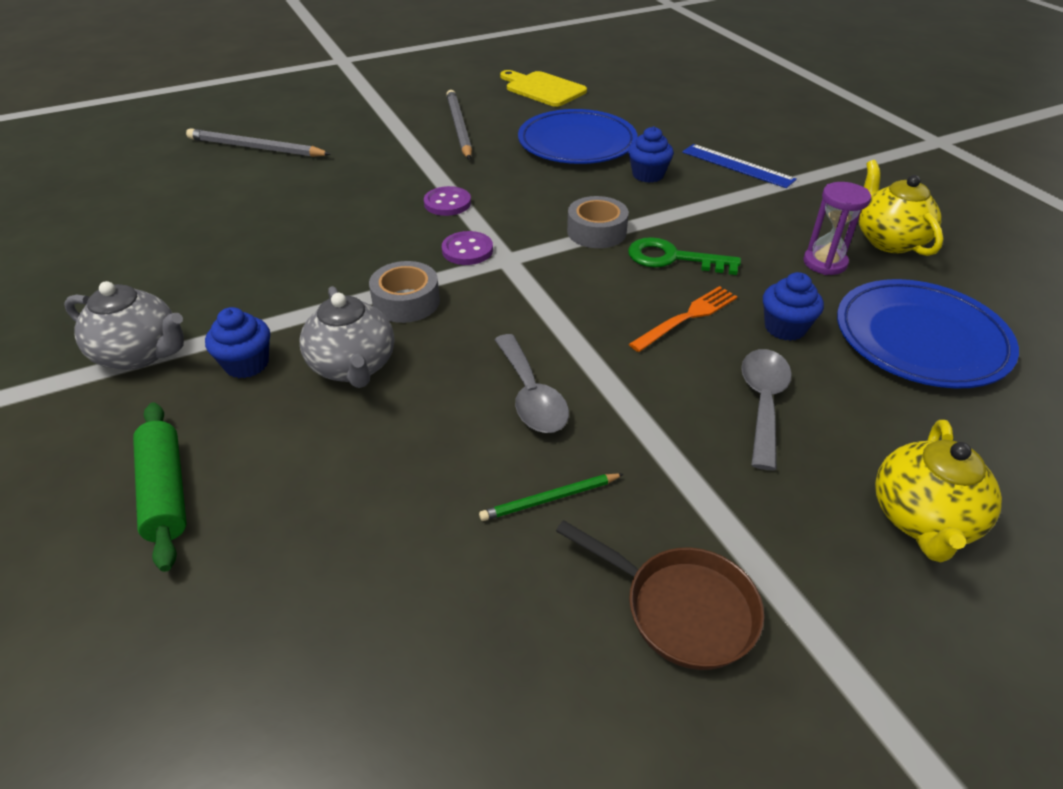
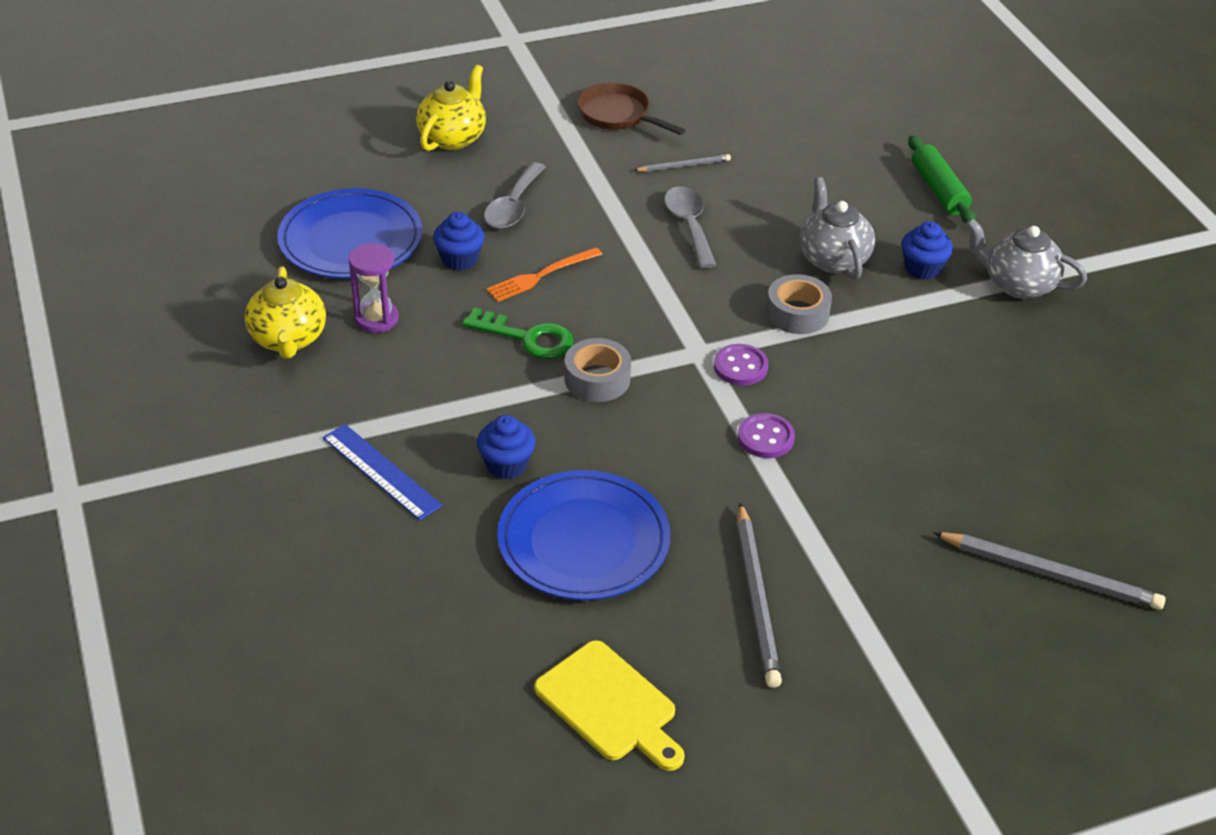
camera: 175 degrees left, 0 degrees up
(550, 499) = (684, 166): green pencil -> grey pencil

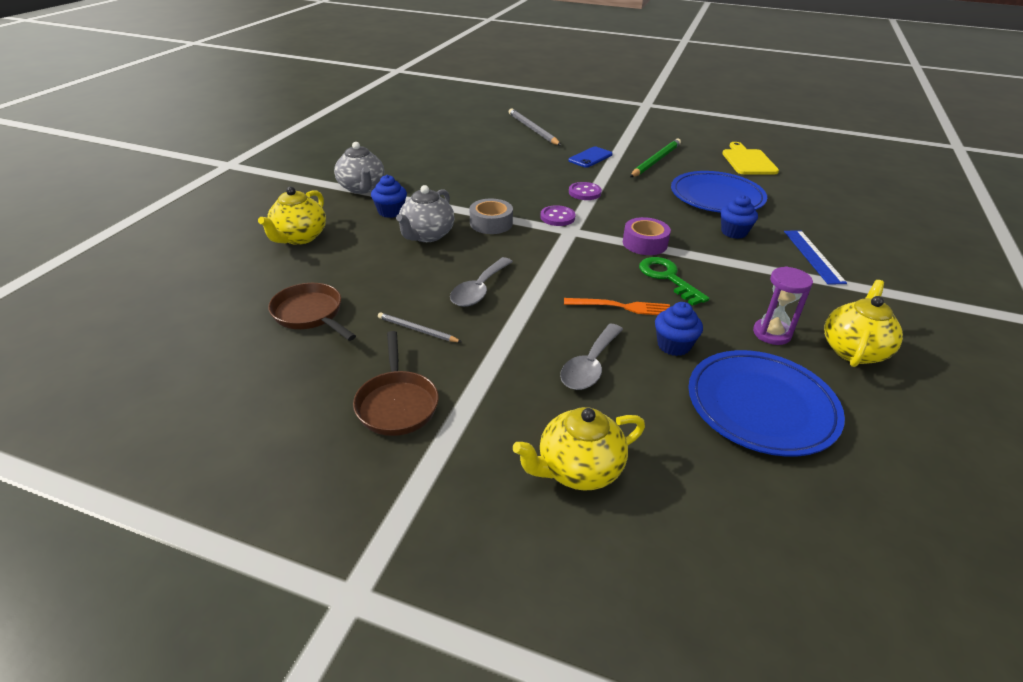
camera: 140 degrees left, 5 degrees down
(513, 206) = (590, 366): grey spoon -> grey spoon turned 150 degrees clockwise
(597, 379) = (644, 243): grey tape -> purple tape
(757, 598) = (655, 160): grey pencil -> green pencil
(784, 135) = (310, 314): none -> brown pan
(859, 539) = (590, 157): none -> blue phone
(938, 190) = (299, 237): green rolling pin -> yellow teapot

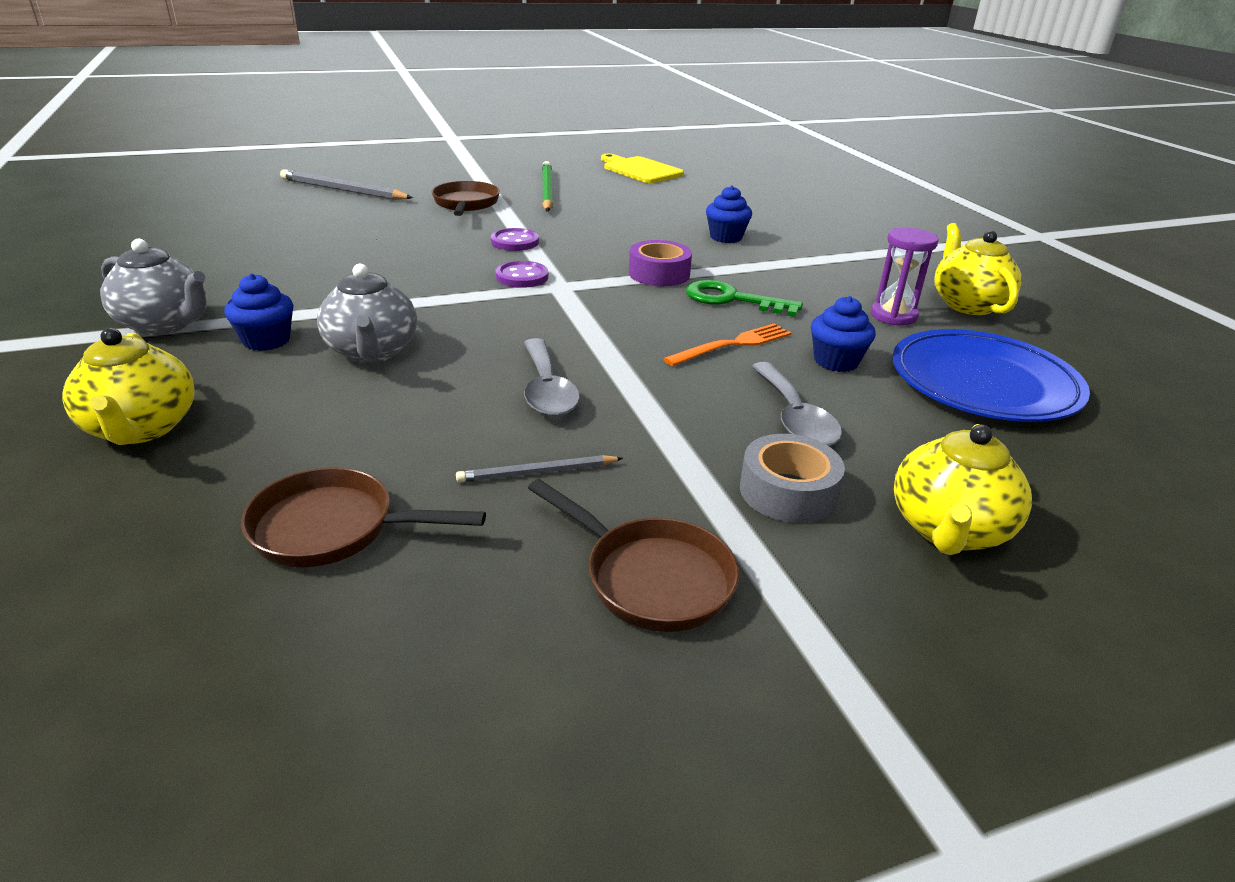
camera: 40 degrees left, 5 degrees down
(491, 223) = (445, 309): grey tape -> grey tape (788, 491)
(590, 157) = (466, 204): blue phone -> brown pan
(716, 197) = (661, 209): blue plate -> none
(813, 256) = (821, 237): blue ruler -> none

